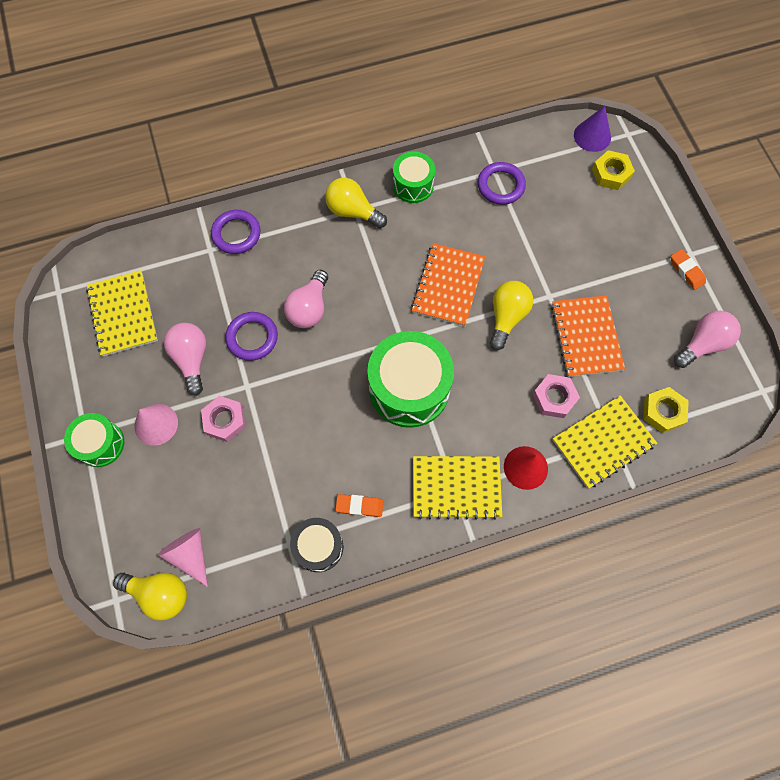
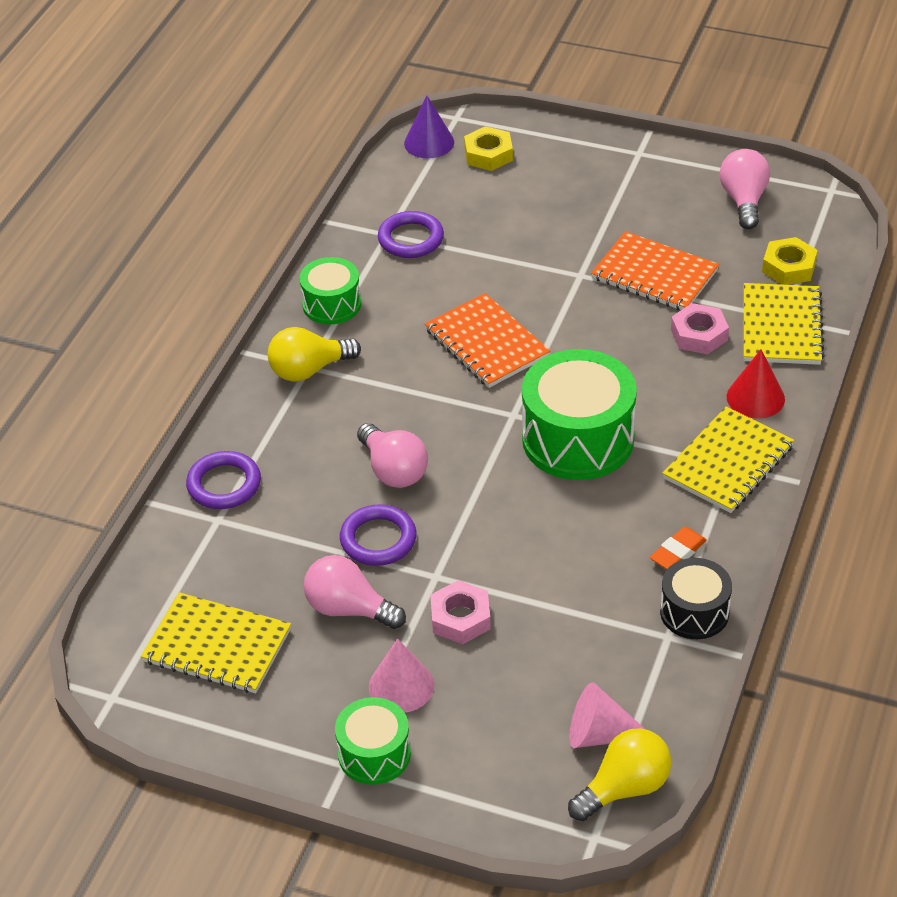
camera: 50 degrees left, 25 degrees down
(506, 317) = (571, 319): yellow light bulb -> none
(686, 271) = (654, 166): orange eraser -> none

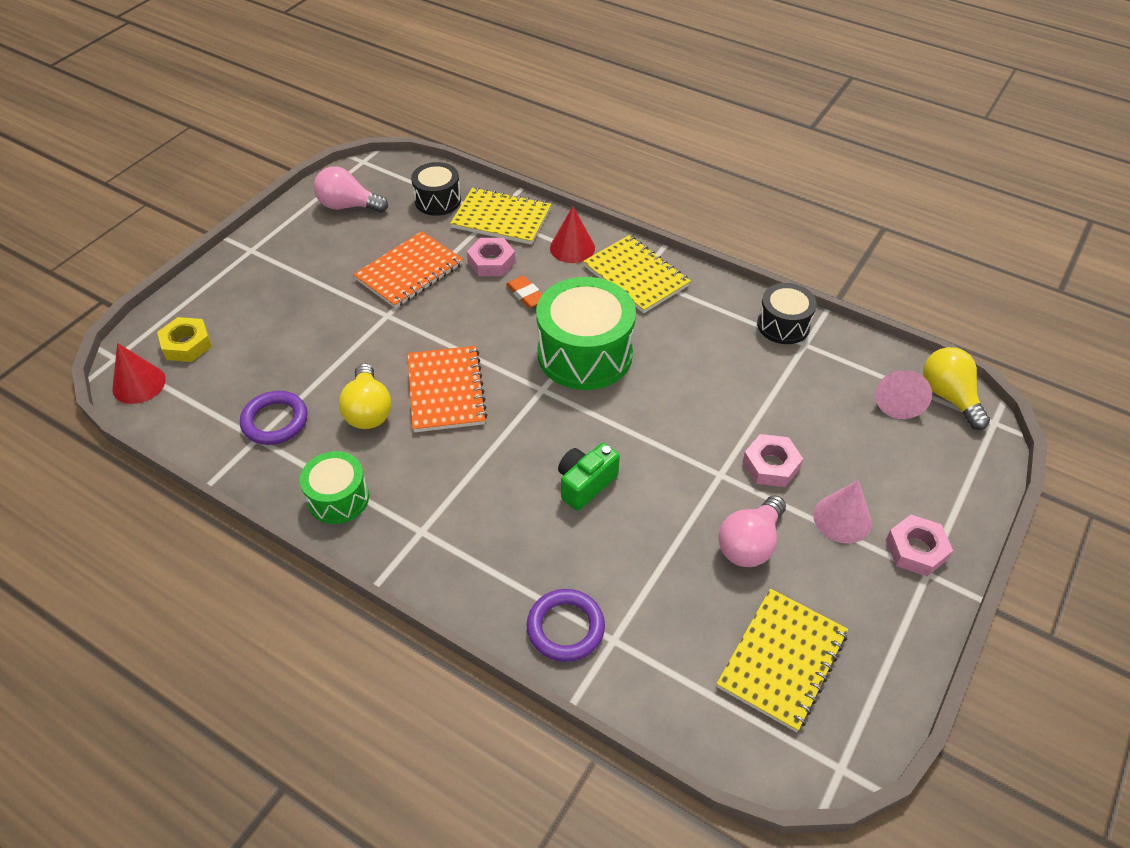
camera: 80 degrees left, 5 degrees up
(309, 370) = (426, 531): yellow light bulb -> yellow light bulb (368, 410)
(374, 754) = (916, 550): green drum -> pink nut
(378, 539) = (669, 509): purple ring -> none
(393, 470) = (585, 484): pink light bulb -> green camera
(429, 142) = (139, 384): purple cone -> red cone
(487, 343) = (446, 391): orange notebook -> orange notebook turned 75 degrees counterclockwise
(678, 552) = (722, 321): orange eraser -> orange eraser (526, 295)
(788, 267) = (438, 200): yellow nut -> black drum

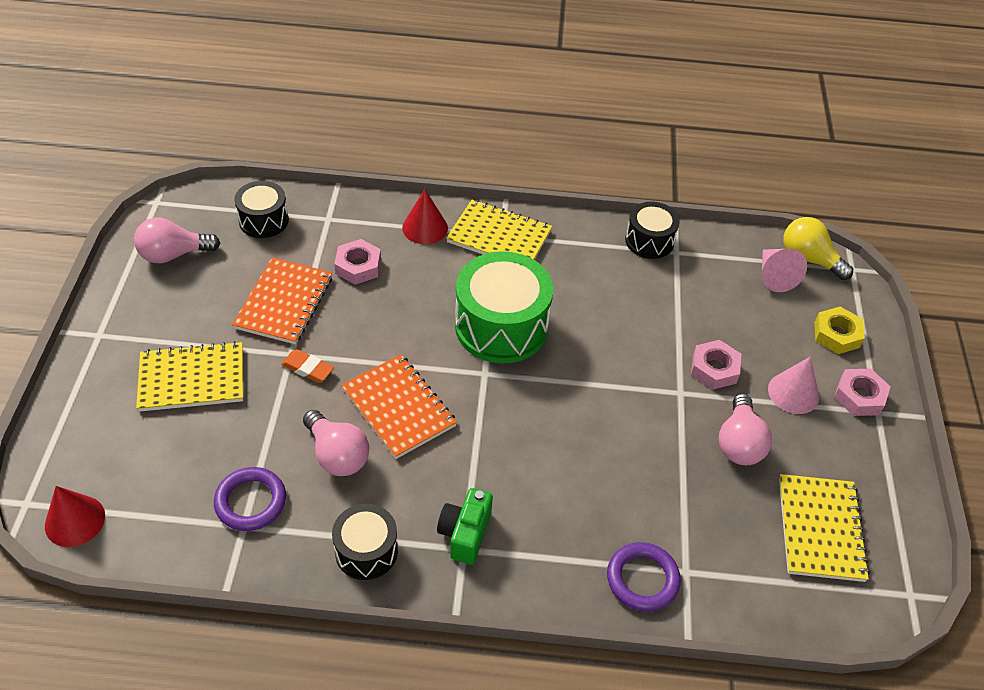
camera: 30 degrees left, 0 degrees up
(187, 344) = (99, 459): yellow nut -> yellow nut (836, 335)
(338, 498) = (366, 551): green drum -> black drum
(368, 410) = (337, 455): yellow light bulb -> pink light bulb
(501, 218) = (339, 219): yellow notebook -> yellow notebook (192, 379)
(526, 295) = (412, 288): orange eraser -> orange eraser (307, 368)
(585, 484) = (578, 446): green camera -> green camera (465, 534)

